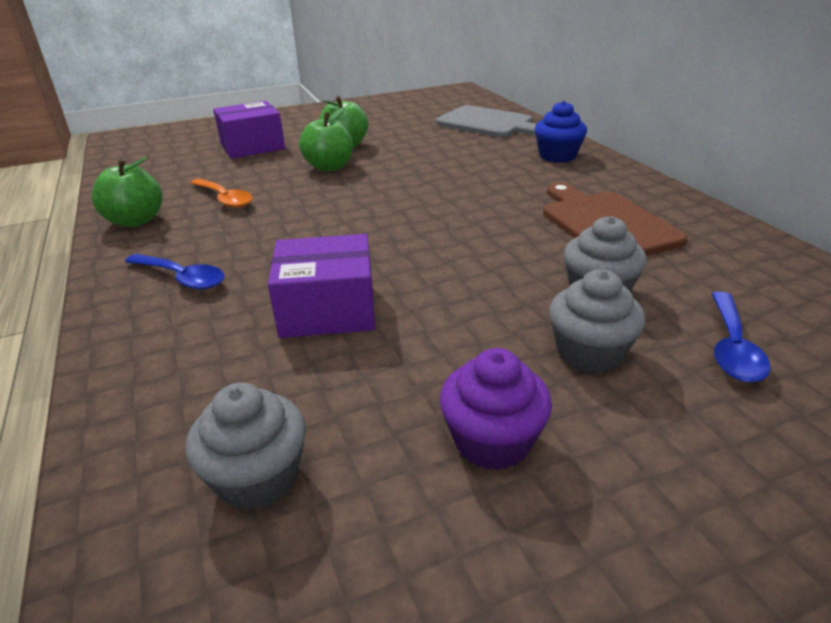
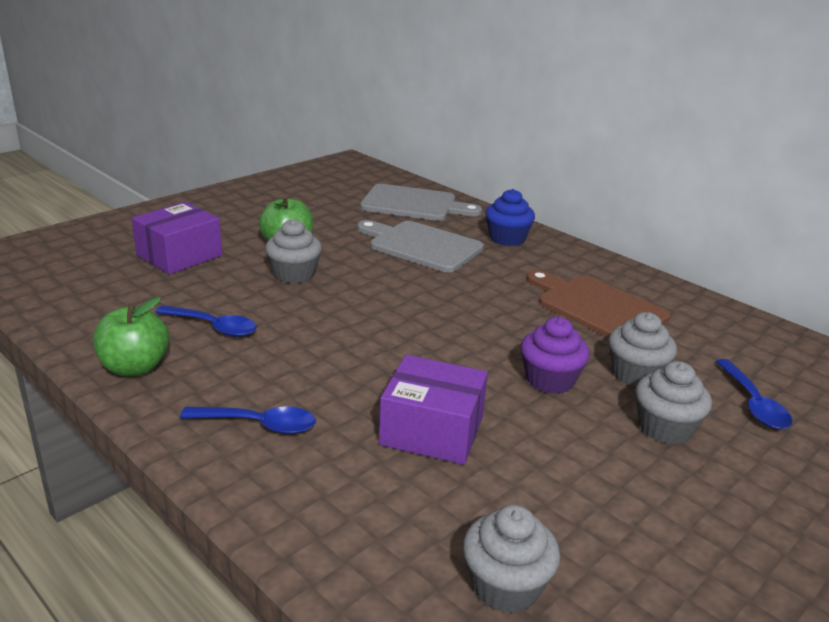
camera: 25 degrees left, 5 degrees down
(225, 199) = (214, 327): orange spoon -> blue spoon
(327, 309) = (432, 430): purple box -> purple box turned 45 degrees clockwise
(329, 167) = (294, 274): green apple -> grey cupcake
(465, 155) = (421, 245): none -> grey cutting board
(492, 441) = (649, 512): purple cupcake -> purple cupcake (550, 380)

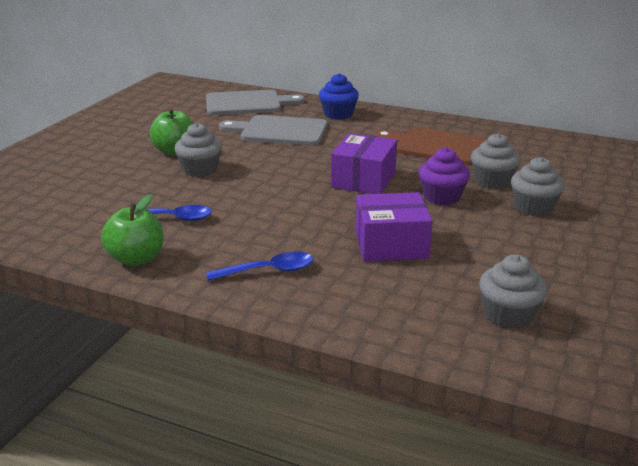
camera: 20 degrees left, 0 degrees up
(179, 255) = (92, 176): purple box -> purple box (363, 180)
(753, 404) = (574, 182): blue spoon -> none

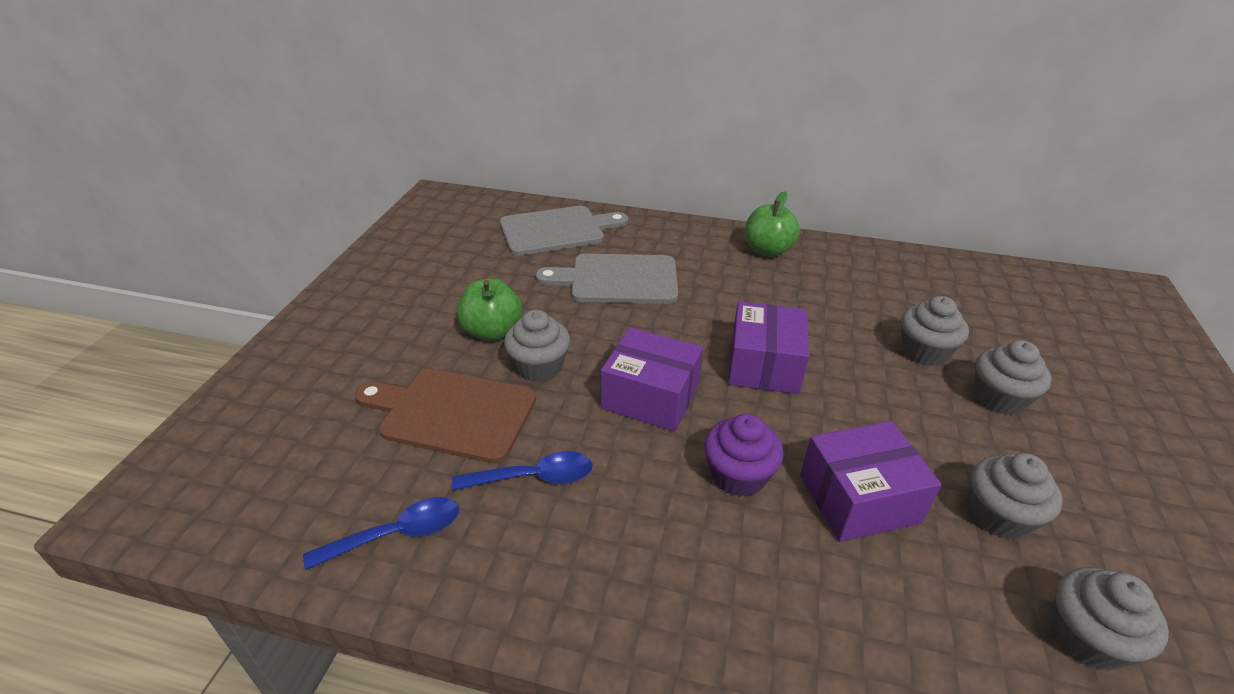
camera: 10 degrees left, 10 degrees up
(136, 259) = (511, 581): green apple -> green apple (767, 250)
(269, 271) = (716, 582): blue spoon -> blue spoon (397, 534)
(271, 189) = (650, 396): none -> purple box
(338, 114) = (679, 242): blue cupcake -> none
(436, 146) = (825, 291): brown cutting board -> brown cutting board (452, 413)
(442, 197) = (878, 390): purple cupcake -> purple cupcake (738, 475)
(488, 260) = (999, 516): none -> grey cupcake

